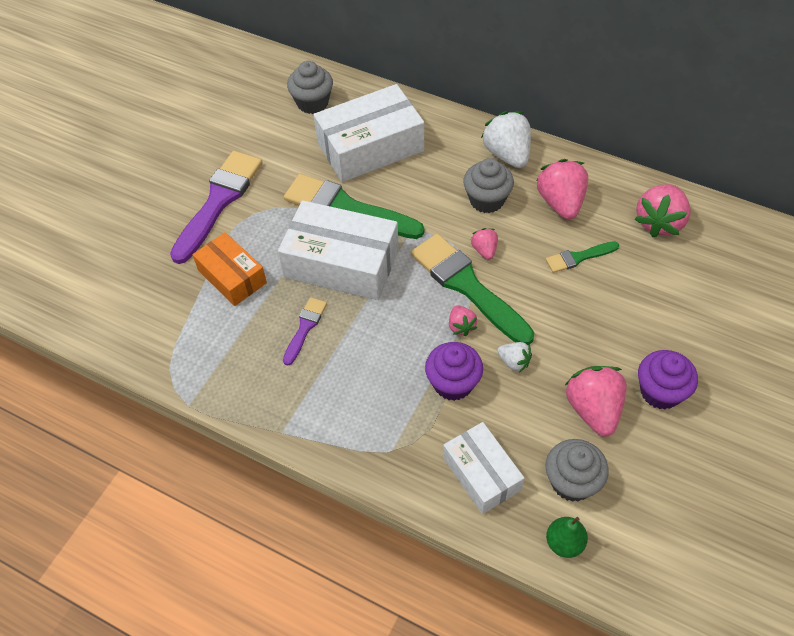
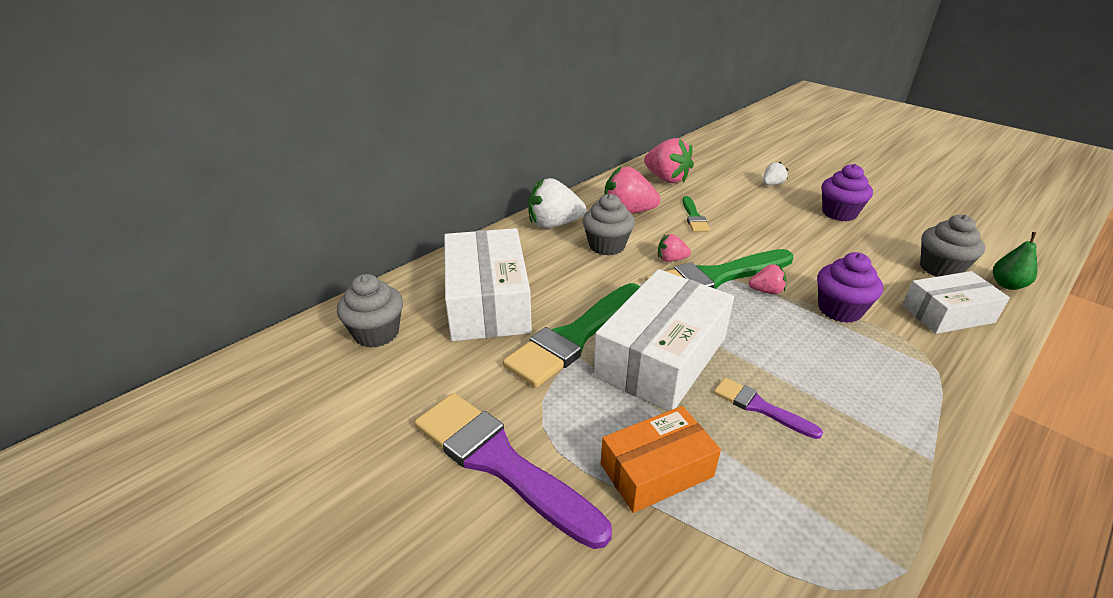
camera: 75 degrees left, 20 degrees down
(514, 362) = (811, 270): white strawberry -> white strawberry (772, 184)
(593, 409) = (861, 243): pink strawberry -> none

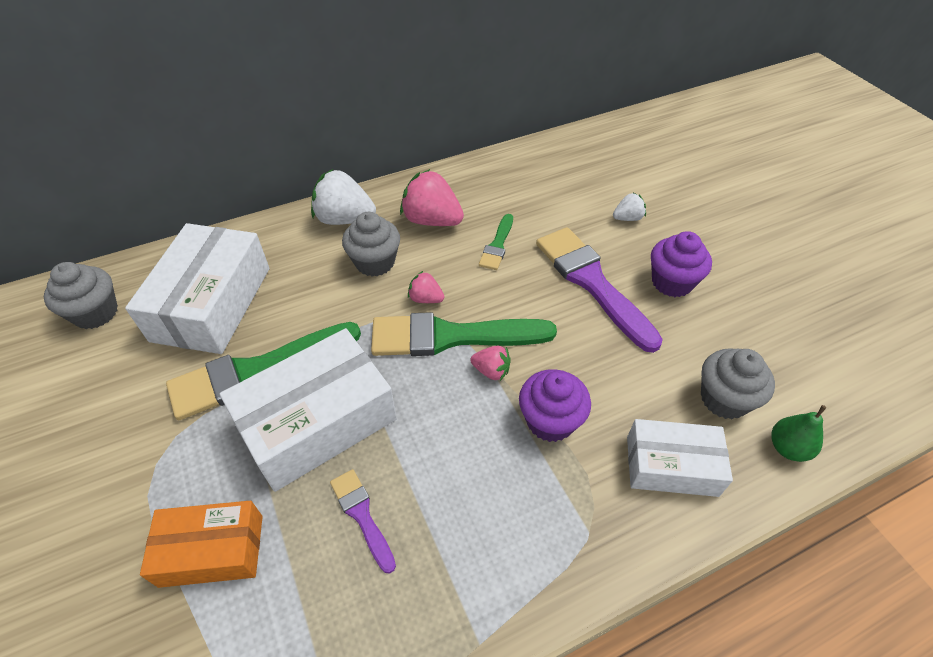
camera: 20 degrees right, 15 degrees up
(500, 463) = (94, 492): purple brush -> purple brush (592, 283)
(666, 179) = (512, 182): pink strawberry -> none

